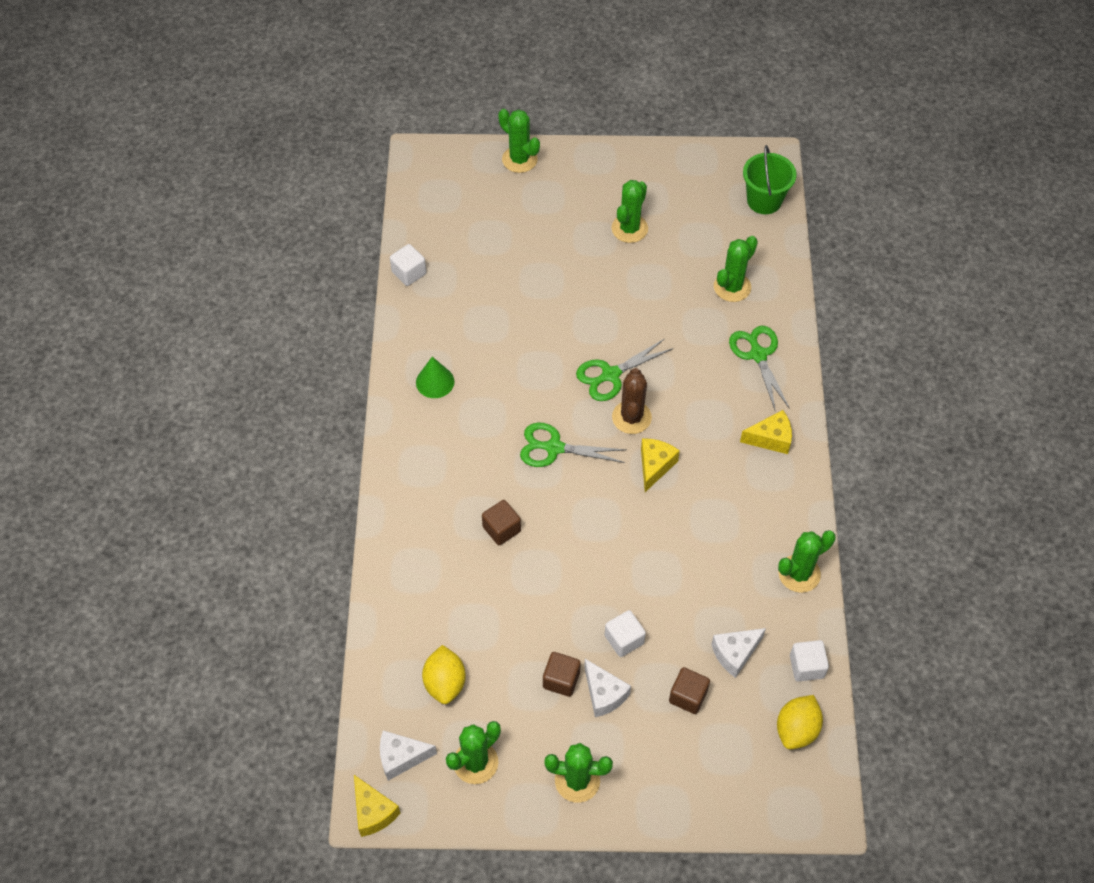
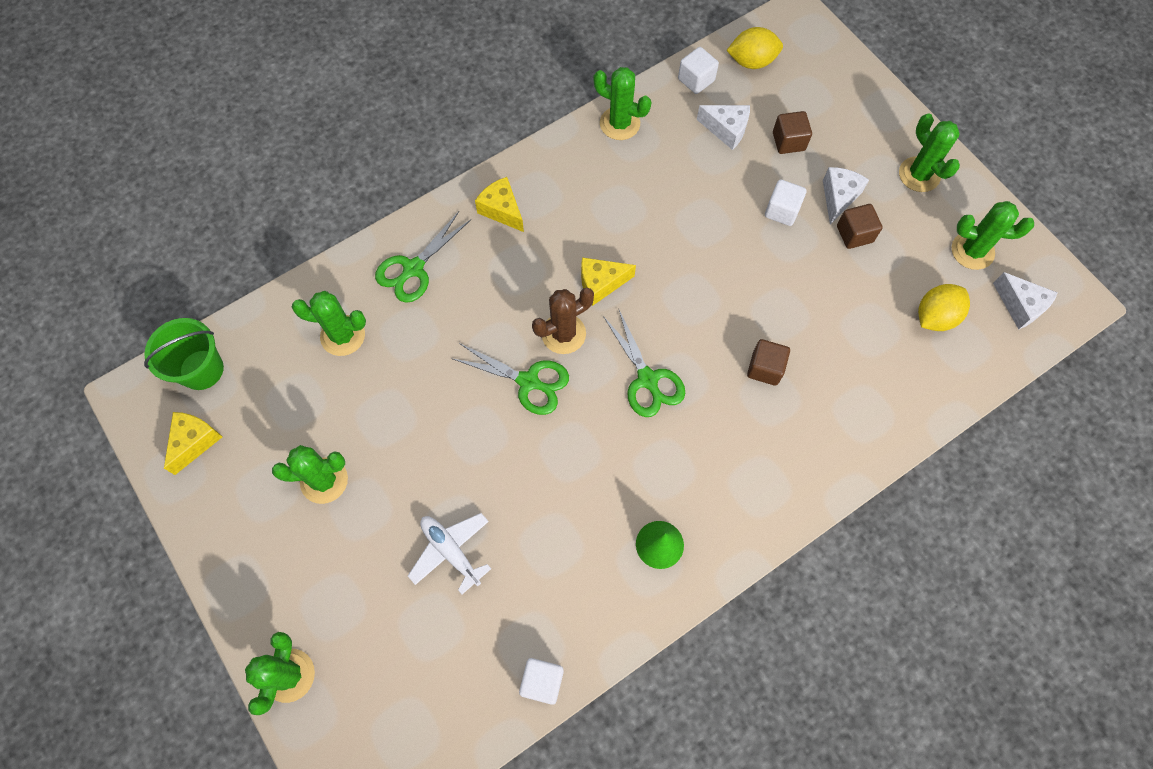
camera: 125 degrees left, 10 degrees up
(373, 812) = (1076, 296): yellow cheese -> yellow cheese (194, 442)
(527, 269) = (451, 551): none -> white plane

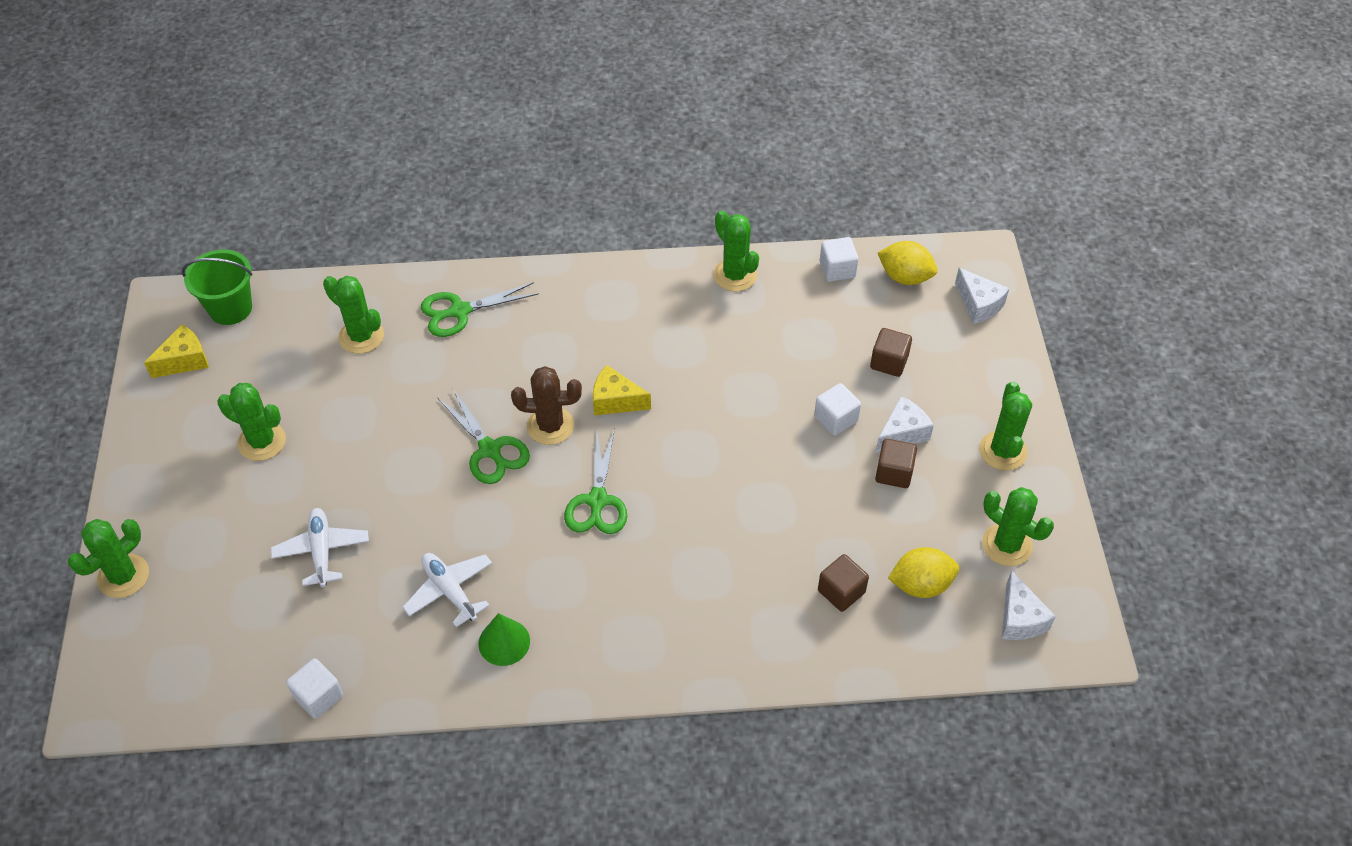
camera: 30 degrees right, 15 degrees down
(502, 210) = (572, 299): yellow cheese -> none
(584, 525) = (450, 591): none -> white plane
(726, 130) = (834, 325): white cheese -> white cheese (978, 304)
(765, 368) = (715, 546): brown cube -> brown cube (841, 591)

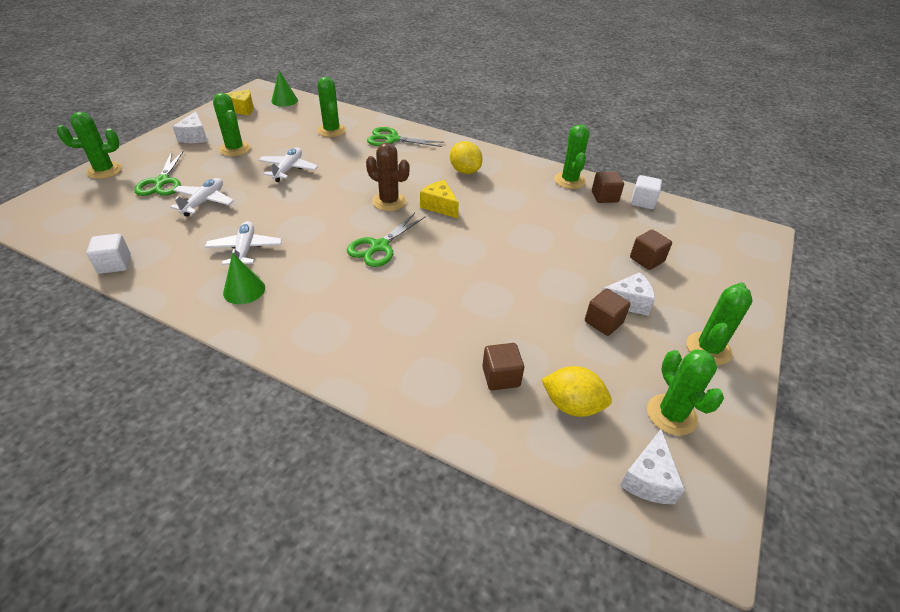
camera: 30 degrees right, 10 degrees down
(230, 308) = (284, 100): green bucket -> green cone
(373, 439) = (288, 169): none -> white plane
(489, 449) = (343, 198): green scissors -> green scissors (162, 182)
(791, 283) = (604, 197): none -> brown cube
(835, 419) = (581, 273): white cube -> none
(905, 277) = (691, 222): yellow lemon -> yellow lemon (465, 171)
(978, 304) = (742, 256): white cheese -> white cheese (195, 137)

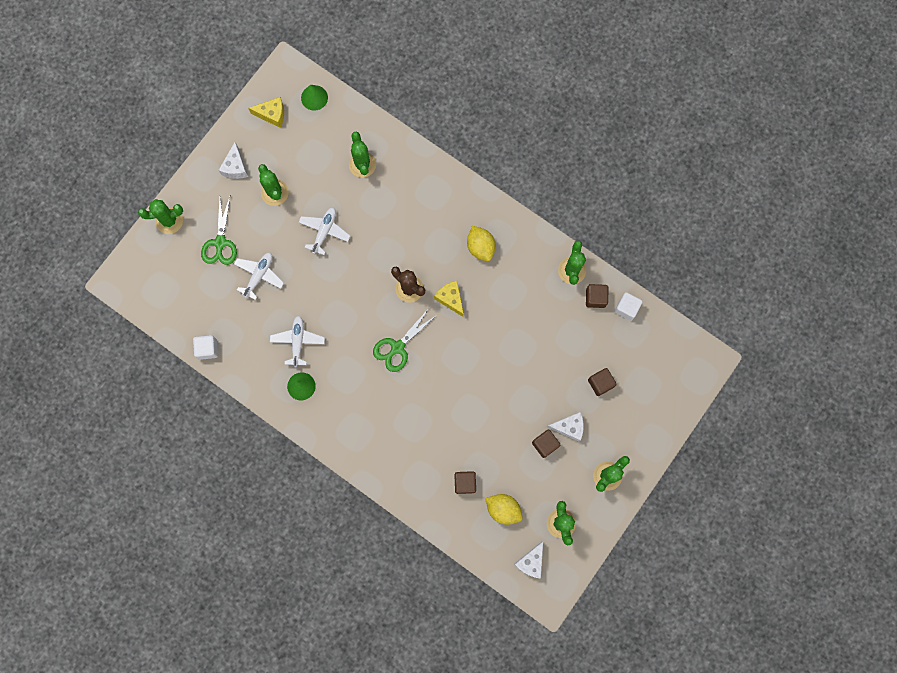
camera: 10 degrees right, 35 degrees up
(392, 139) = (420, 185): green scissors -> none

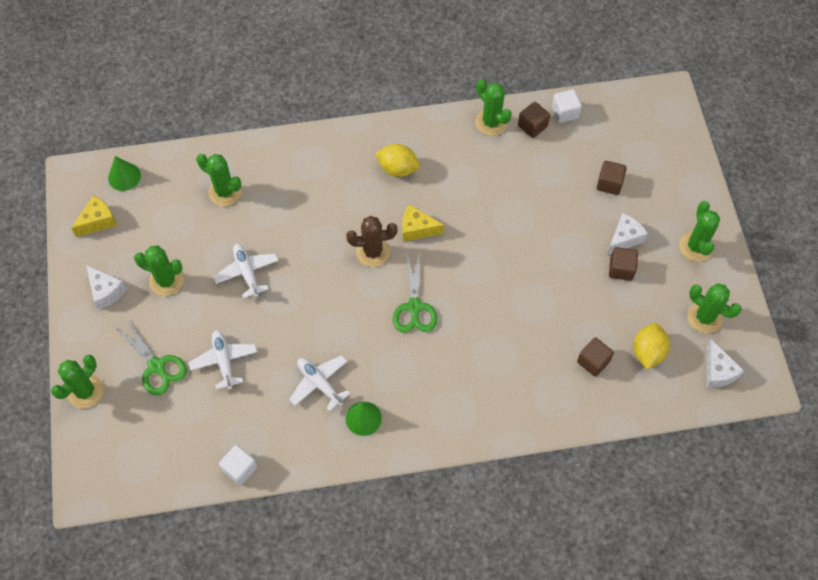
camera: 45 degrees left, 15 degrees down
(503, 509) = (647, 352): yellow lemon -> yellow lemon turned 60 degrees counterclockwise

